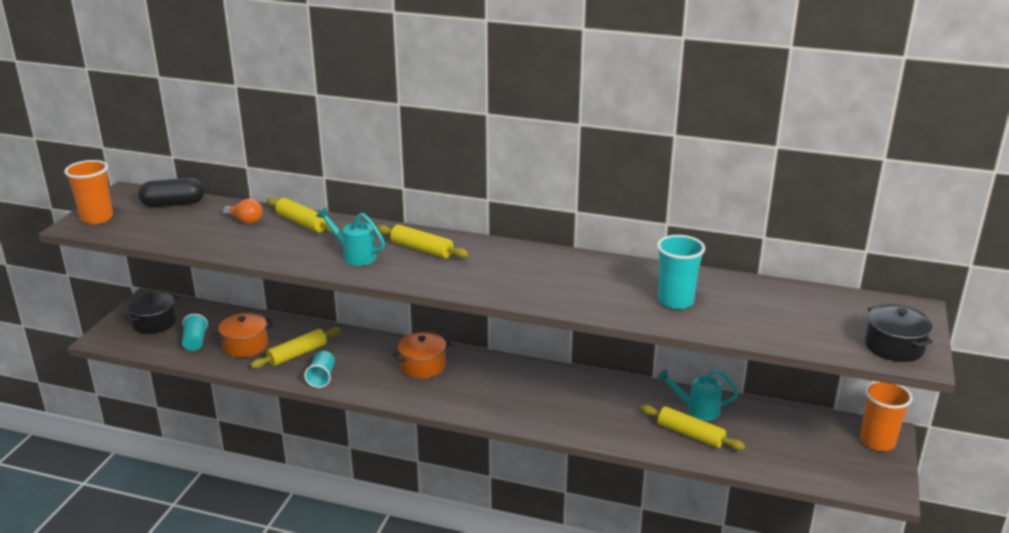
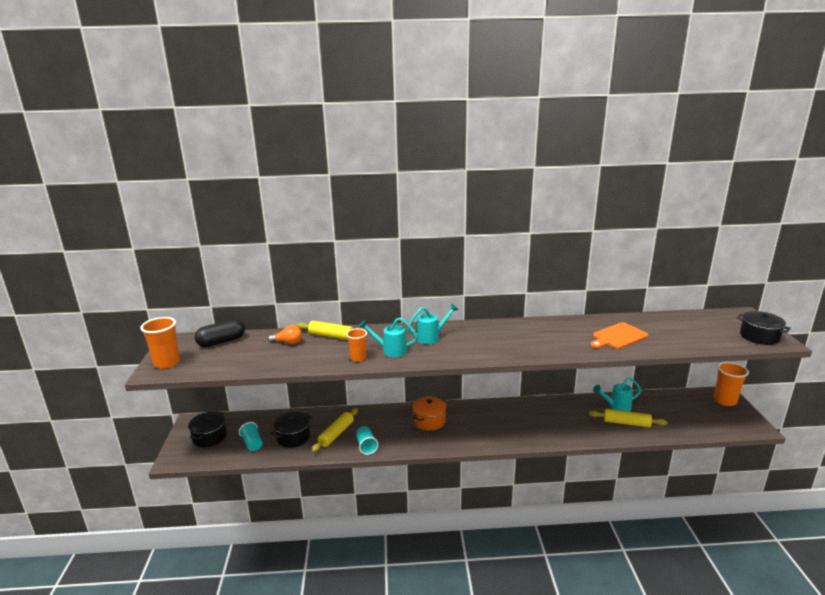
camera: 20 degrees left, 5 degrees down
(245, 346) = (293, 437): orange pot -> black pot
(308, 257) = (358, 358): none -> orange cup
(421, 249) = (431, 337): yellow rolling pin -> turquoise watering can
(675, 301) = (618, 337): turquoise cup -> orange cutting board

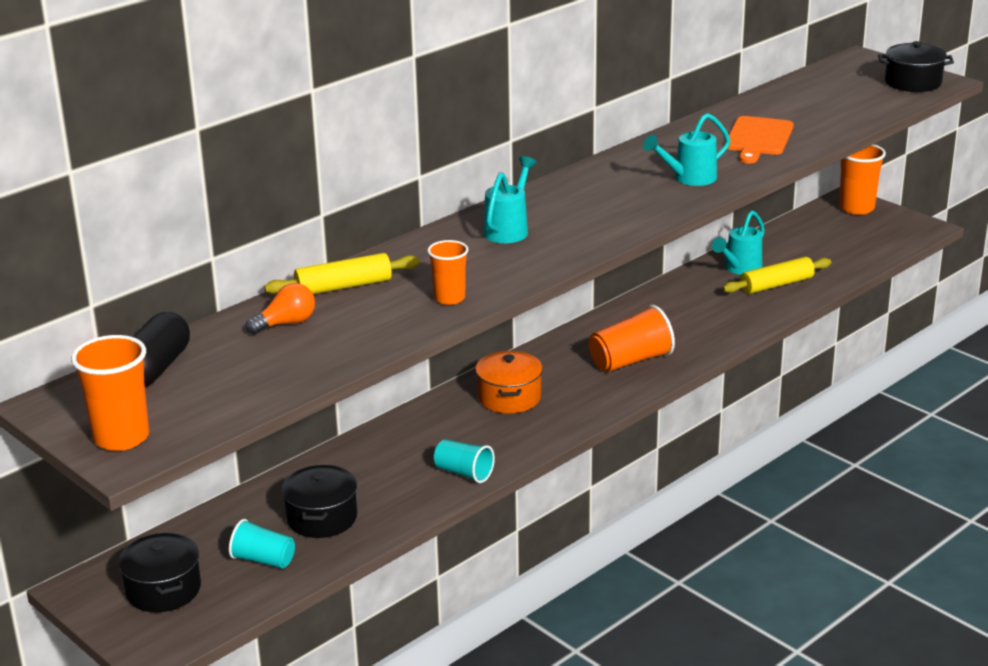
camera: 40 degrees left, 5 degrees up
(336, 434) = (389, 480): yellow rolling pin -> none
(390, 350) = (480, 270): turquoise watering can -> turquoise watering can (689, 178)
(503, 429) = (630, 361): none -> orange cup

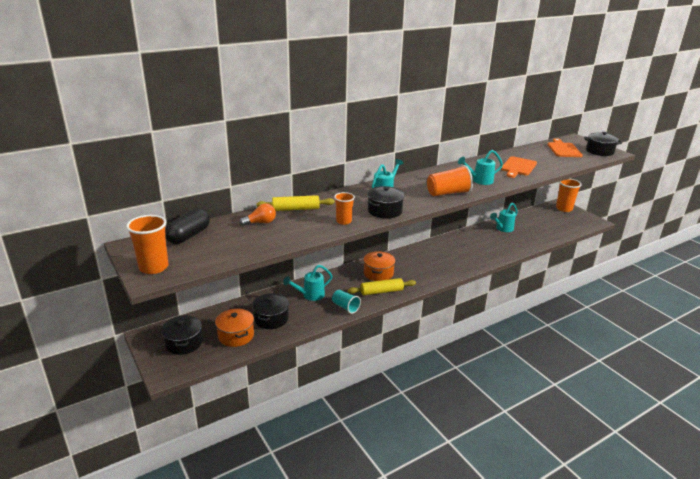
camera: 10 degrees right, 0 degrees up
(263, 560) = (236, 335): turquoise cup -> orange pot
(384, 461) = (310, 295): none -> turquoise watering can
(522, 267) = (384, 211): none -> black pot
(630, 361) = (440, 264): orange cup -> orange cup (448, 193)
(776, 285) = (519, 238): yellow rolling pin -> yellow rolling pin (381, 291)
(841, 87) = (563, 149): none -> orange cutting board

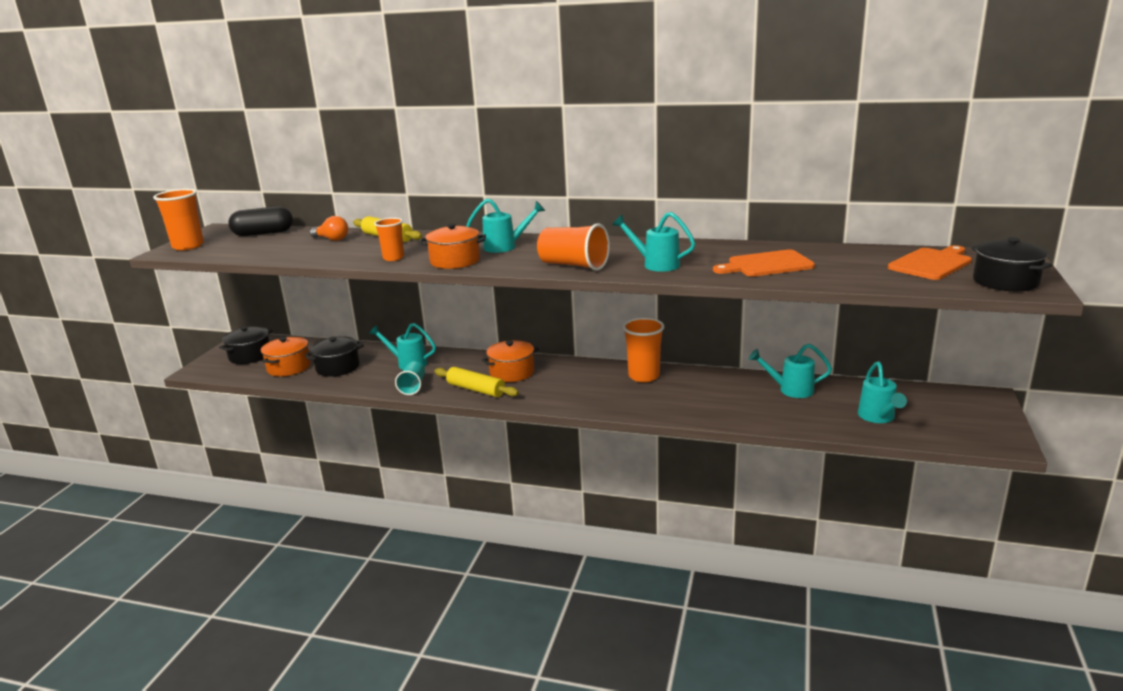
camera: 50 degrees right, 5 degrees down
(384, 211) = (455, 261): black pot -> orange pot
(549, 228) = (878, 417): none -> turquoise watering can
(564, 209) = (980, 404): orange cup -> orange cup (644, 376)

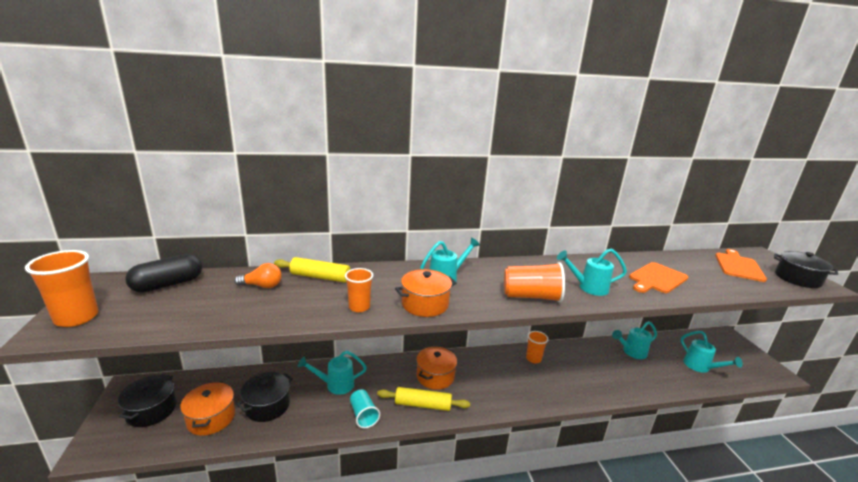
camera: 30 degrees left, 0 degrees up
(644, 376) = (533, 359): orange cup -> orange cup, size x0.64

